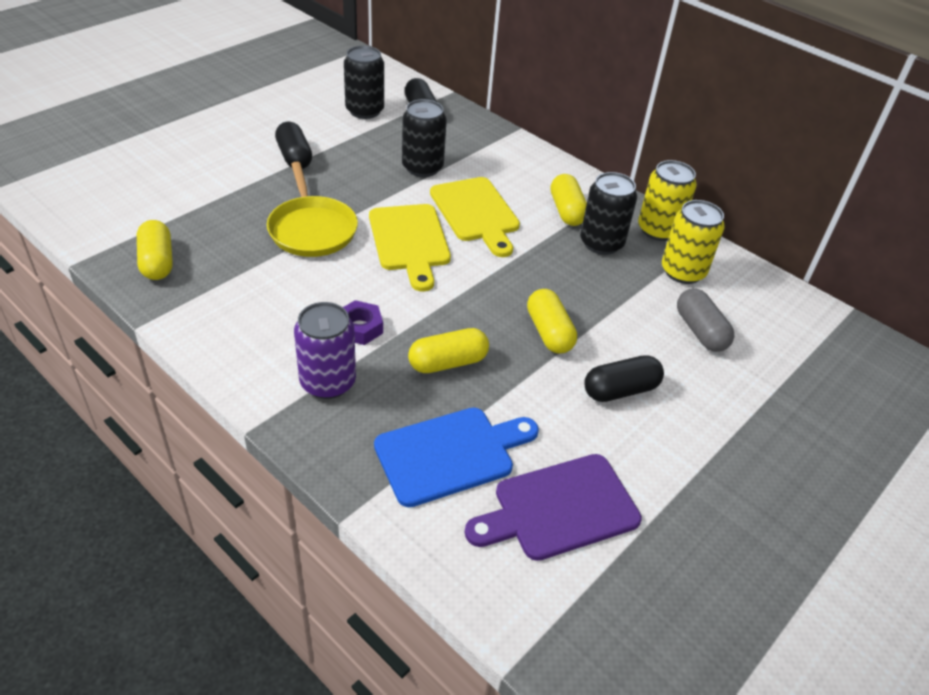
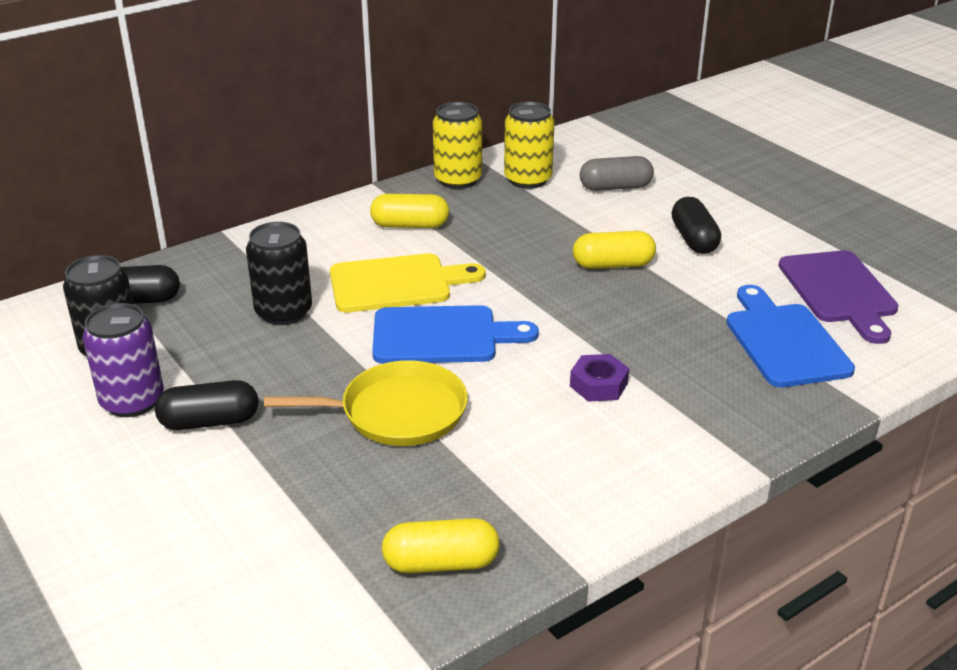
camera: 75 degrees left, 10 degrees down
(328, 382) = (688, 413): purple can -> purple can (132, 401)
(410, 241) = (442, 336): yellow cutting board -> blue cutting board
(448, 362) = (657, 330): yellow capsule -> none
(601, 243) = (473, 214): black can -> none

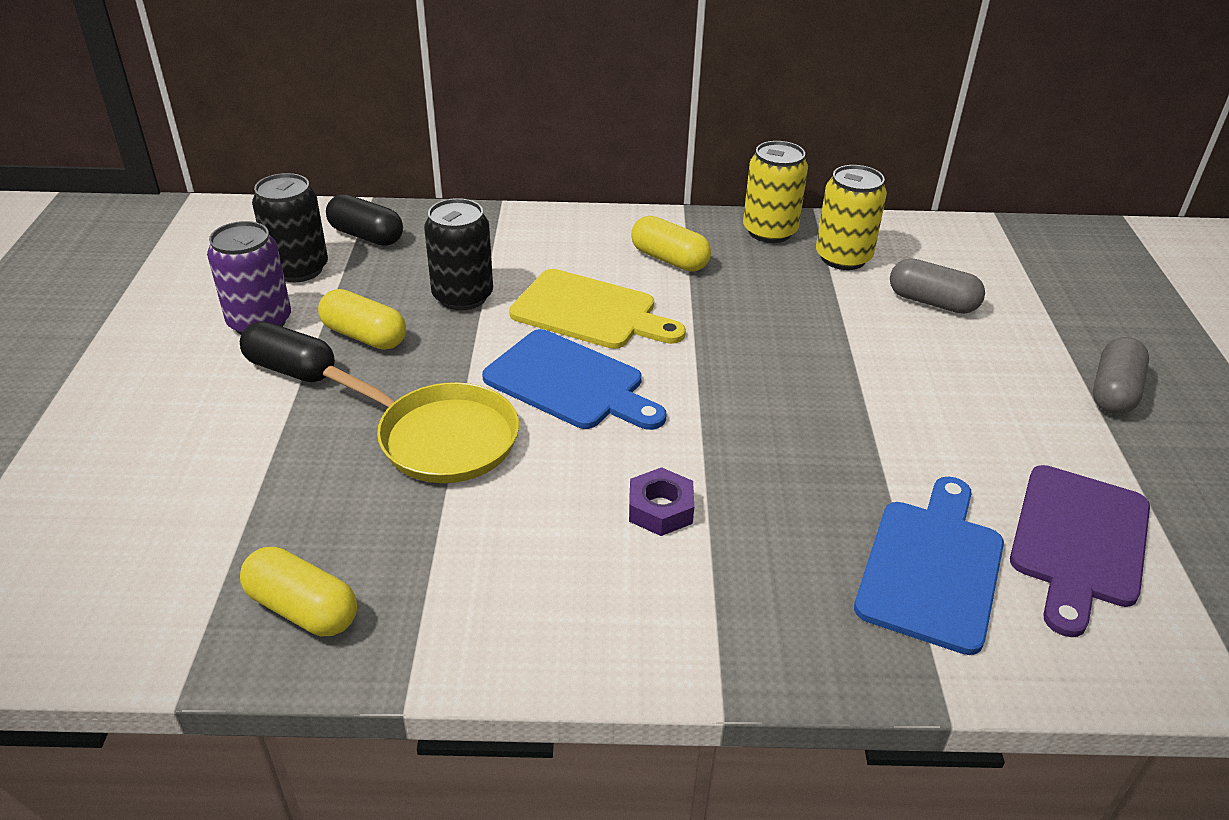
camera: 35 degrees right, 5 degrees up
(613, 265) = (829, 386): yellow capsule -> yellow capsule (364, 336)
(694, 239) = (958, 397): black capsule -> none
(771, 201) = (1114, 392): none -> grey capsule

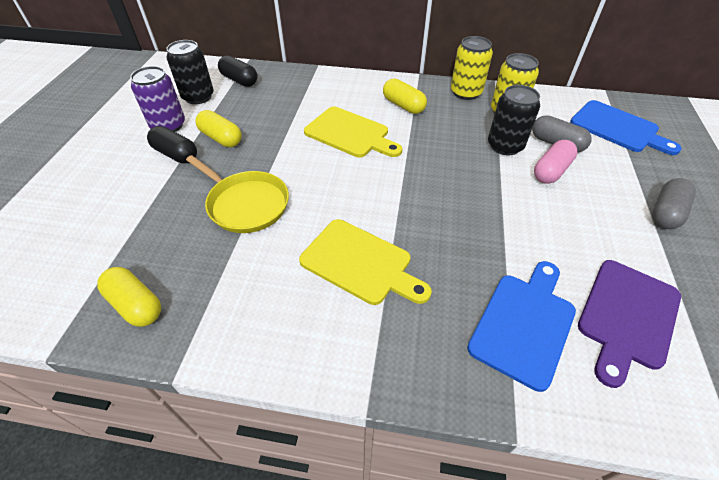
camera: 10 degrees right, 10 degrees up
(463, 296) = (281, 119): black can -> black can (505, 146)
(570, 383) = (327, 176): blue cutting board -> blue cutting board (618, 128)
(660, 509) = (360, 263): purple nut -> yellow cutting board
(931, 345) = (551, 171): none -> pink capsule

